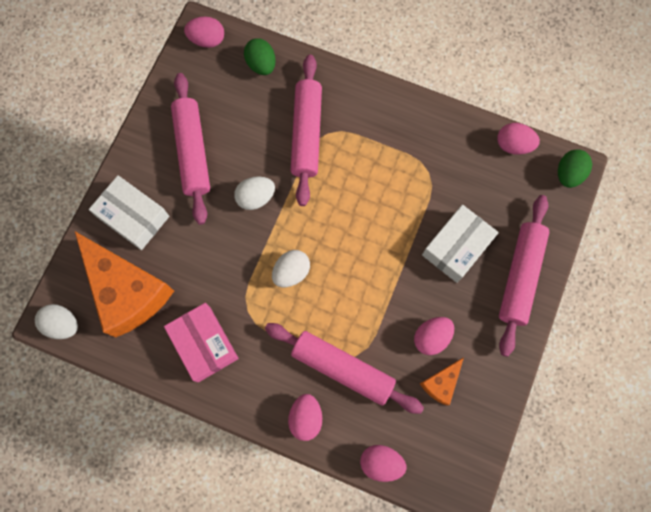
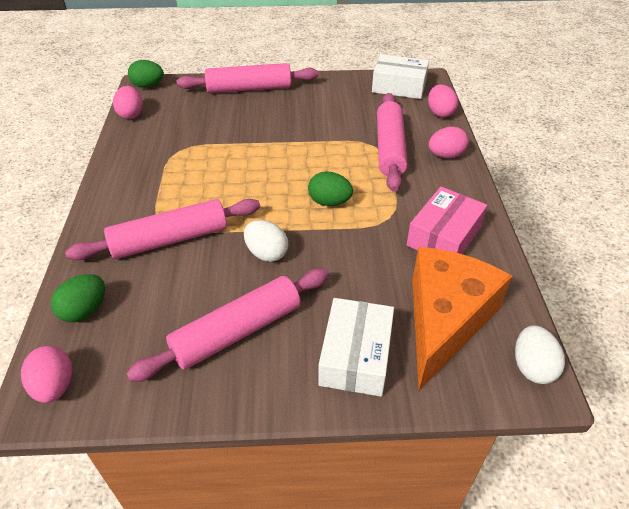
camera: 115 degrees left, 30 degrees down
(291, 272) = (329, 202): white egg -> green egg
(431, 337) = (327, 114): pink egg -> none
(441, 383) = (359, 102): orange cheese -> none
(456, 247) = (243, 120): white box -> white box (399, 86)

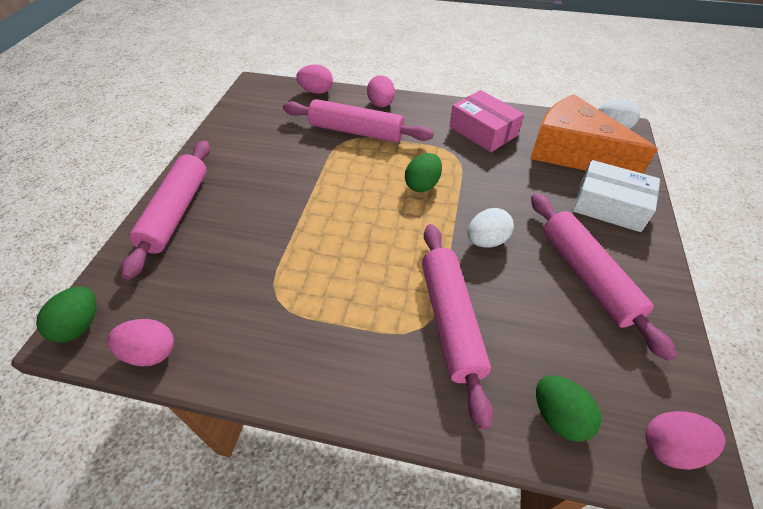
camera: 75 degrees left, 5 degrees up
(399, 86) = (256, 103): white box -> none

